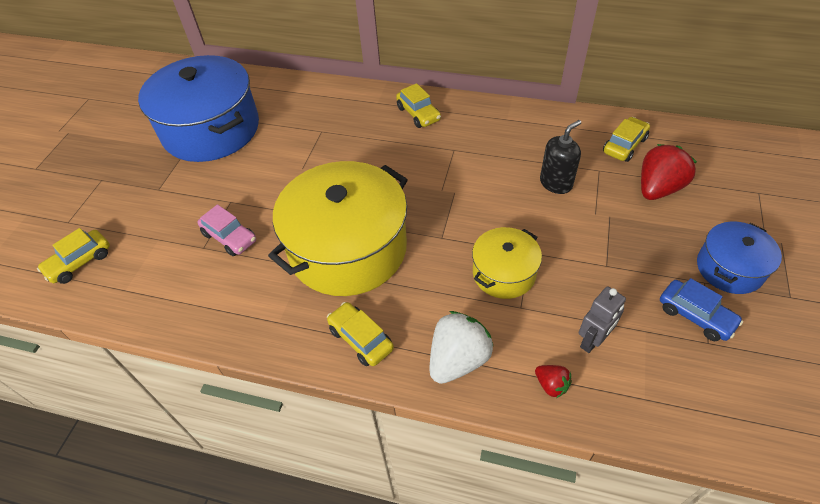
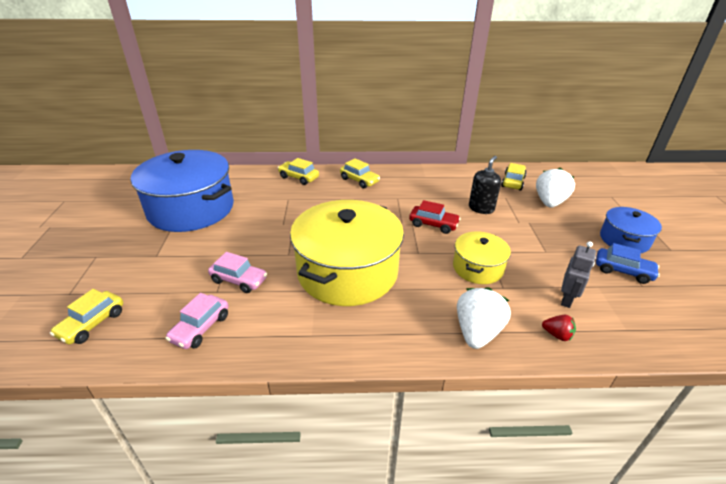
camera: 20 degrees left, 15 degrees down
(174, 289) = (201, 328): none -> pink car
(361, 339) = (390, 333): yellow car -> yellow car (298, 177)
(480, 198) = (433, 224): none -> red car
(658, 188) = (549, 202): red strawberry -> white strawberry

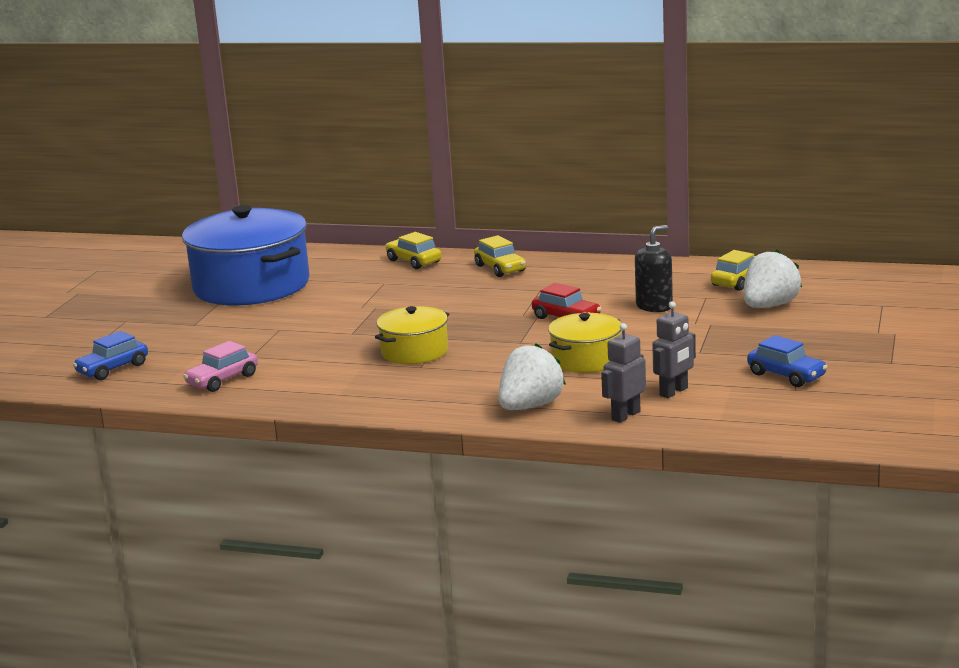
camera: 20 degrees right, 15 degrees down
(92, 324) = (113, 369): yellow car -> blue car
(239, 280) = (281, 349): pink car -> none
(347, 272) = (414, 351): yellow pot -> yellow pot, size x0.51
(557, 335) = (625, 415): red strawberry -> grey robot
(624, 240) = (832, 349): blue pot -> none

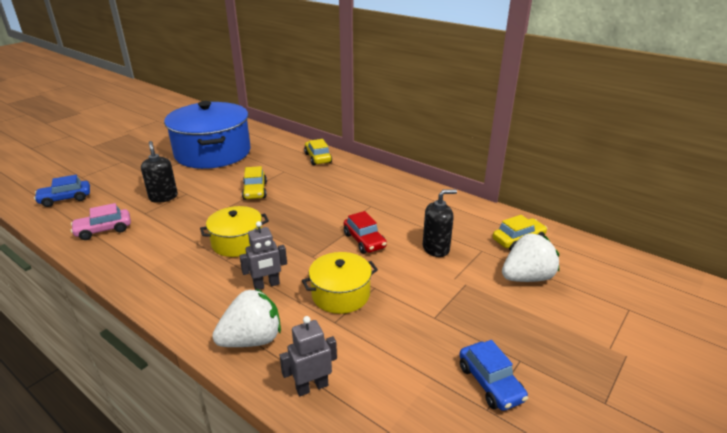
camera: 20 degrees right, 10 degrees up
(253, 338) = (163, 197): none -> black soap dispenser
(500, 268) = (362, 178): yellow car -> yellow car (255, 191)
(674, 392) = (376, 367): grey robot -> grey robot (266, 285)

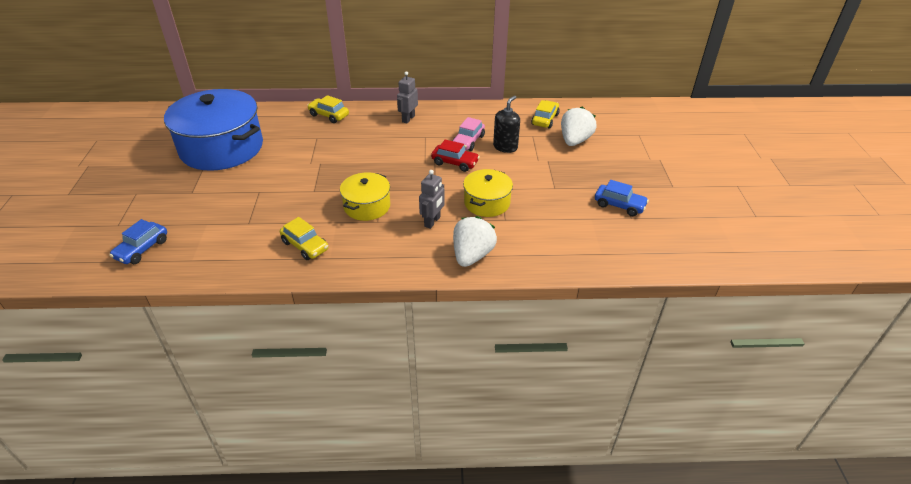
camera: 40 degrees left, 10 degrees up
(104, 230) = (235, 252): pink car -> pink car (468, 141)
(163, 197) = (243, 204): black soap dispenser -> none
(255, 191) = (318, 164): yellow car -> yellow car (305, 246)
(312, 387) = (540, 257): grey robot -> grey robot (408, 119)

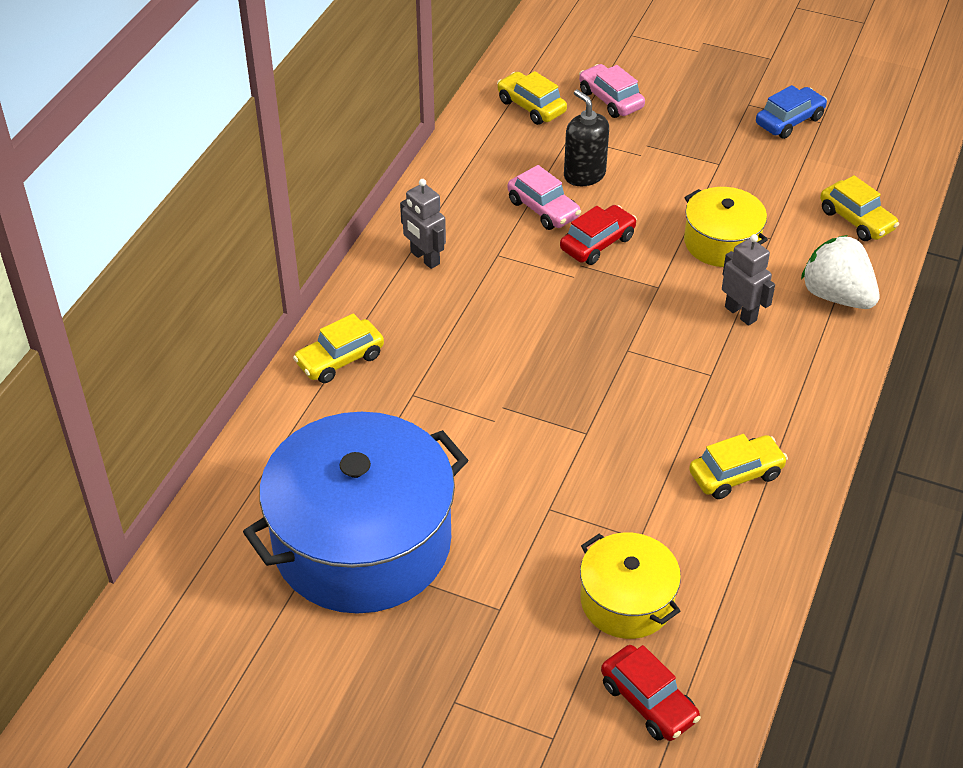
camera: 65 degrees left, 5 degrees up
(142, 249) = (648, 701): blue car -> red car
(367, 206) = (665, 377): yellow pot -> yellow pot (626, 601)
(549, 250) = (856, 220): none -> yellow car
(574, 141) = (610, 100): white strawberry -> pink car

